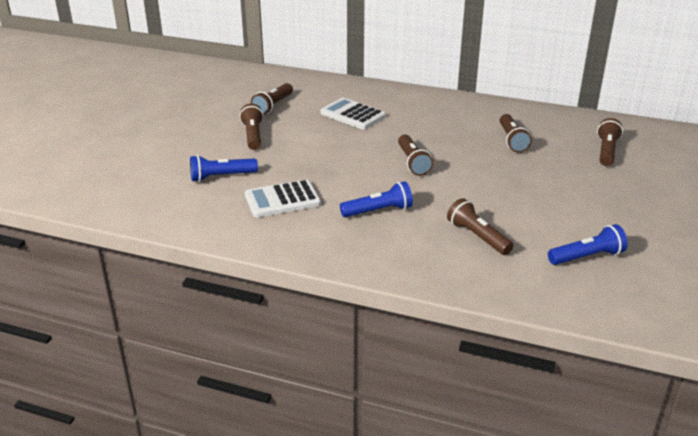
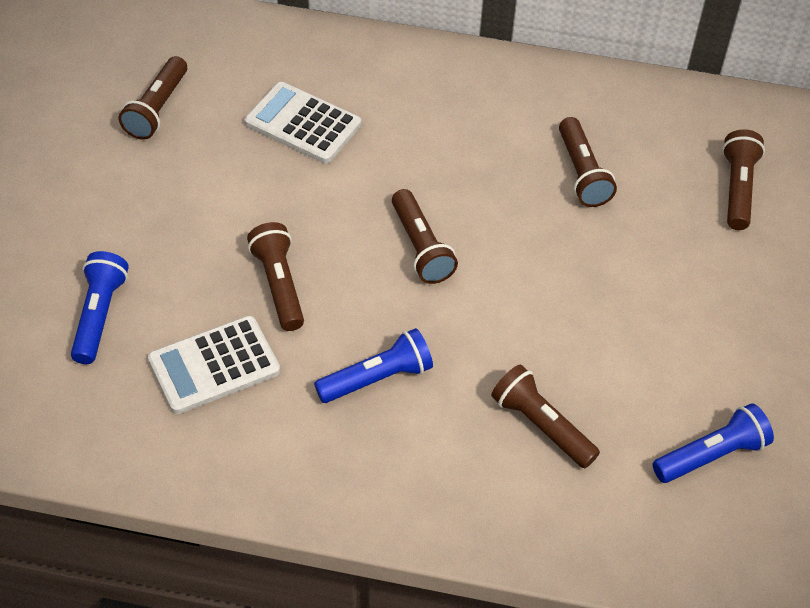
camera: 10 degrees left, 20 degrees up
(221, 177) = (99, 315): blue flashlight -> blue flashlight turned 120 degrees clockwise
(253, 135) = (135, 198): brown flashlight -> brown flashlight (279, 285)

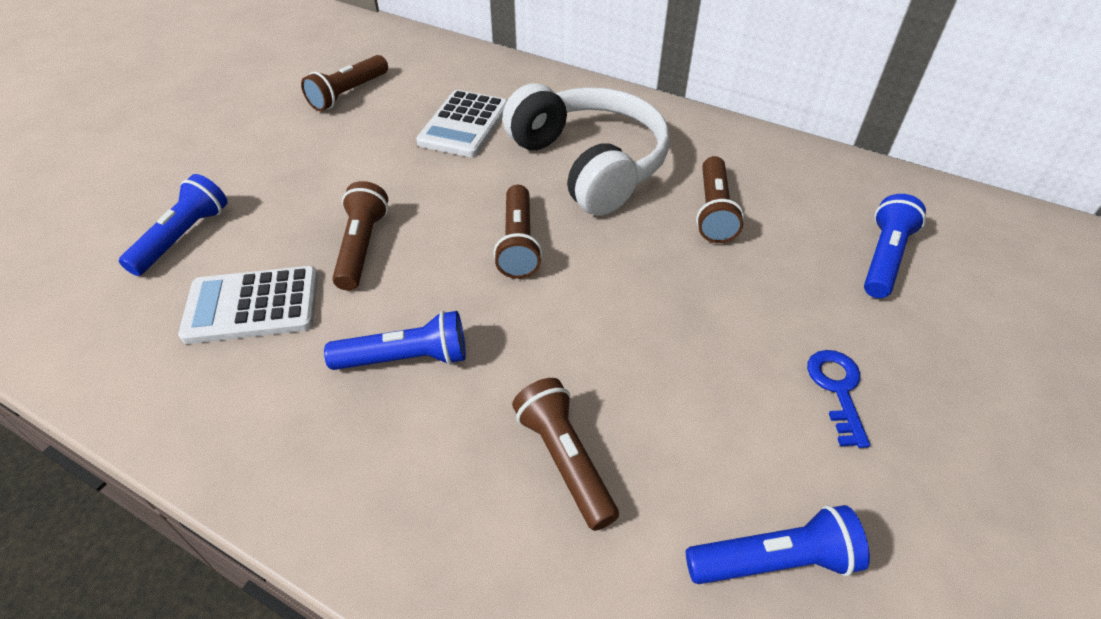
camera: 20 degrees right, 5 degrees down
(303, 124) = (464, 125): white calculator -> white calculator turned 120 degrees counterclockwise
(449, 145) = (589, 164): none -> white headphones
(725, 318) = (837, 390): none -> blue key
(737, 189) = (884, 258): brown flashlight -> blue flashlight

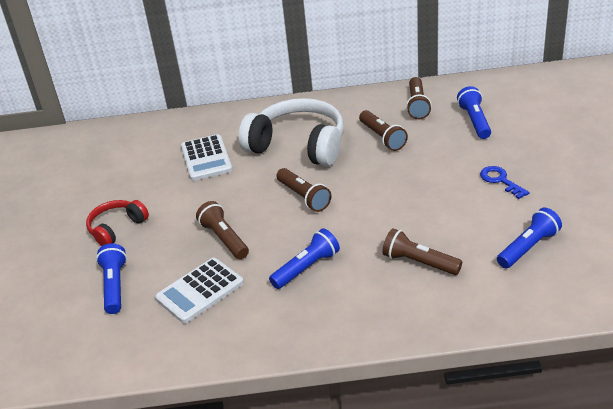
camera: 30 degrees left, 10 degrees down
(274, 162) = (117, 228): none -> red headphones
(348, 94) = (113, 175): brown flashlight -> brown flashlight (417, 105)

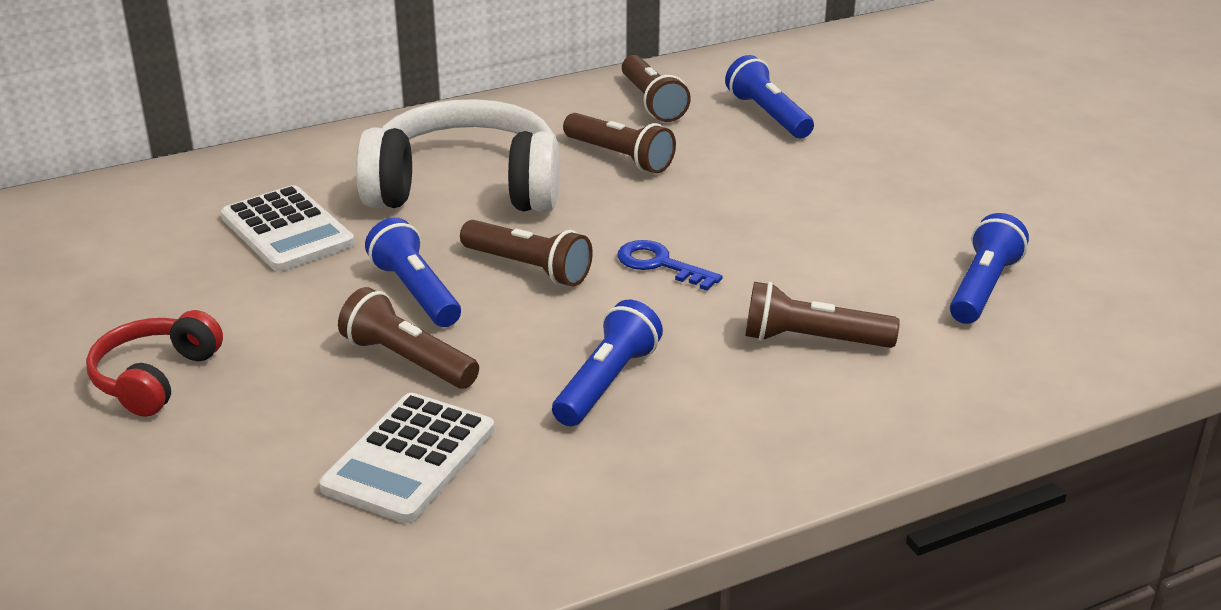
camera: 25 degrees left, 5 degrees down
(114, 286) = (210, 483): blue flashlight -> blue flashlight (415, 292)
(500, 180) = (870, 196): blue key -> blue key (660, 264)

